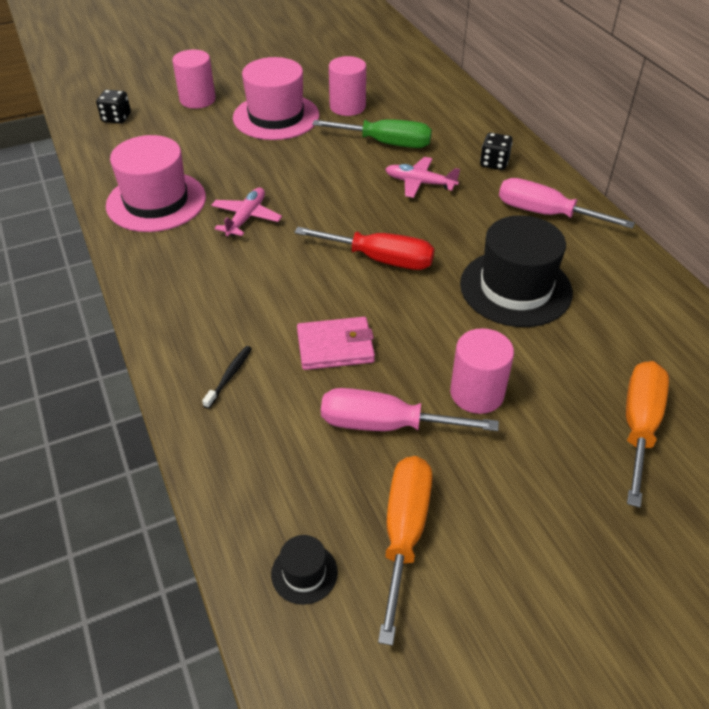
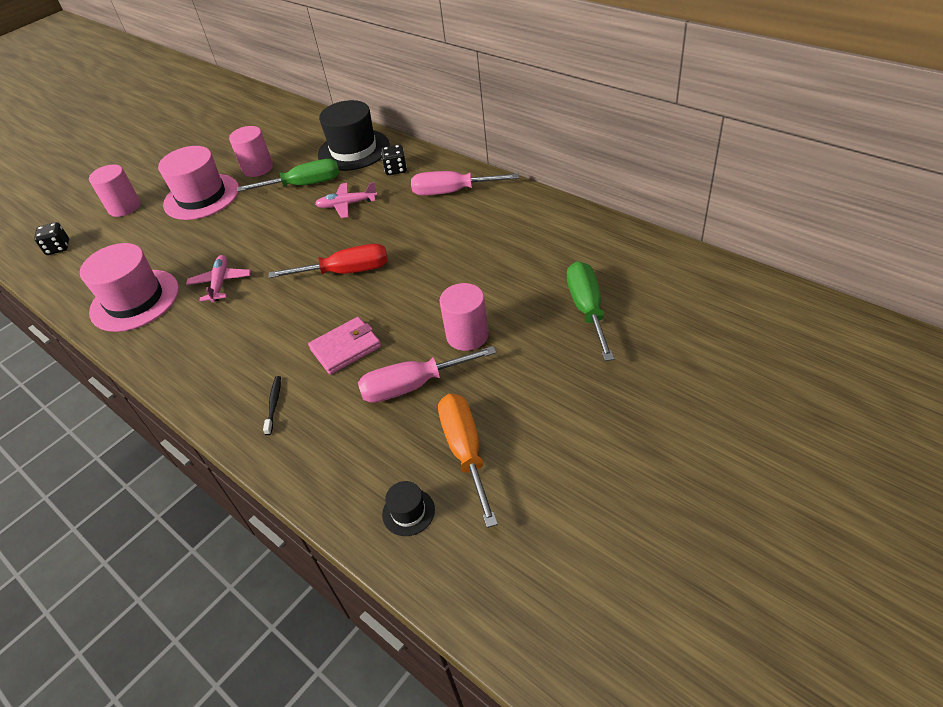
camera: 20 degrees left, 0 degrees up
(515, 288) = (457, 252): black hat -> black hat (353, 150)
(639, 426) = (587, 309): orange screwdriver -> green screwdriver

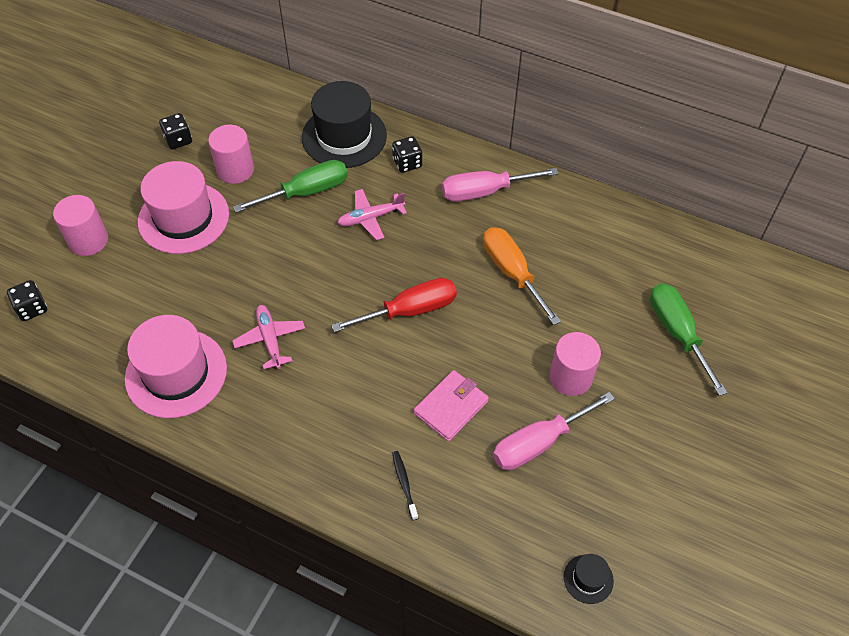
camera: 20 degrees left, 10 degrees up
(226, 148) = (178, 140): none -> black dice
(466, 451) = (617, 508): orange screwdriver -> orange screwdriver (512, 272)

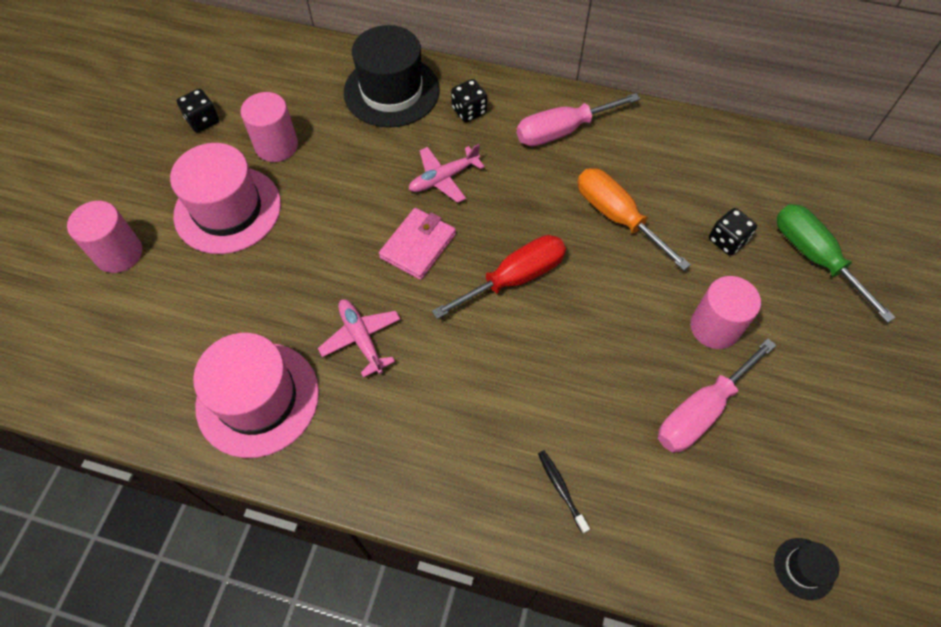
camera: 10 degrees left, 5 degrees up
(32, 308) = (64, 347): black dice -> black dice (727, 240)
(306, 192) = (364, 159): green screwdriver -> none
(451, 407) = (590, 385): pink wallet -> pink wallet (418, 246)

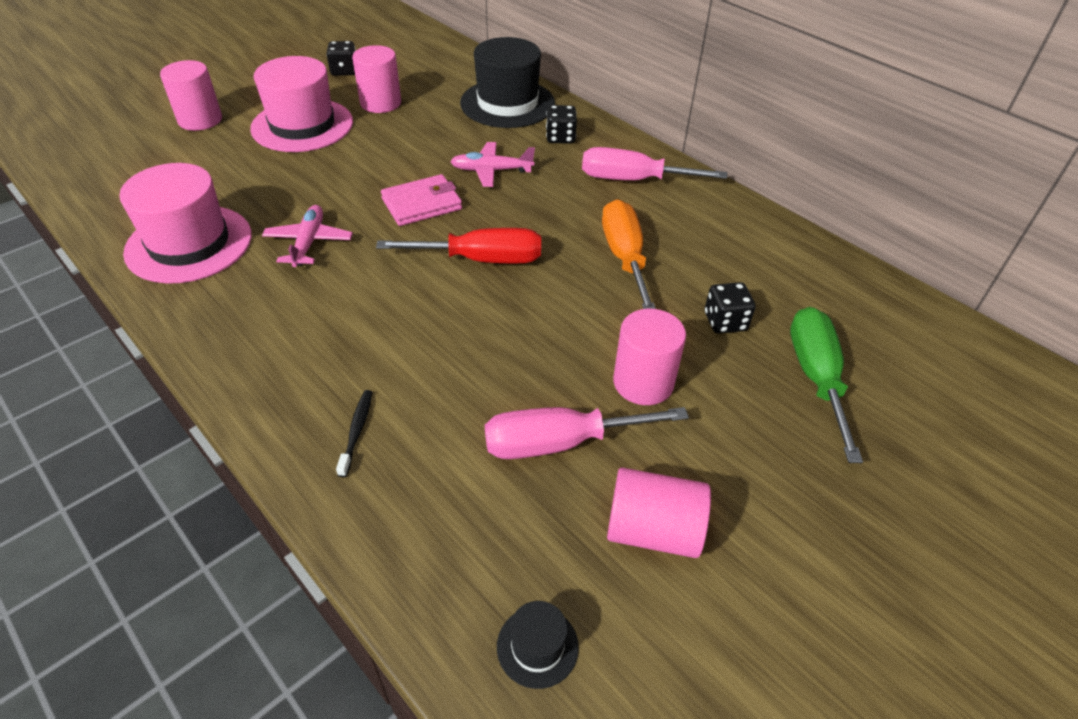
camera: 30 degrees right, 15 degrees down
(805, 442) = (653, 530): none -> pink cylinder

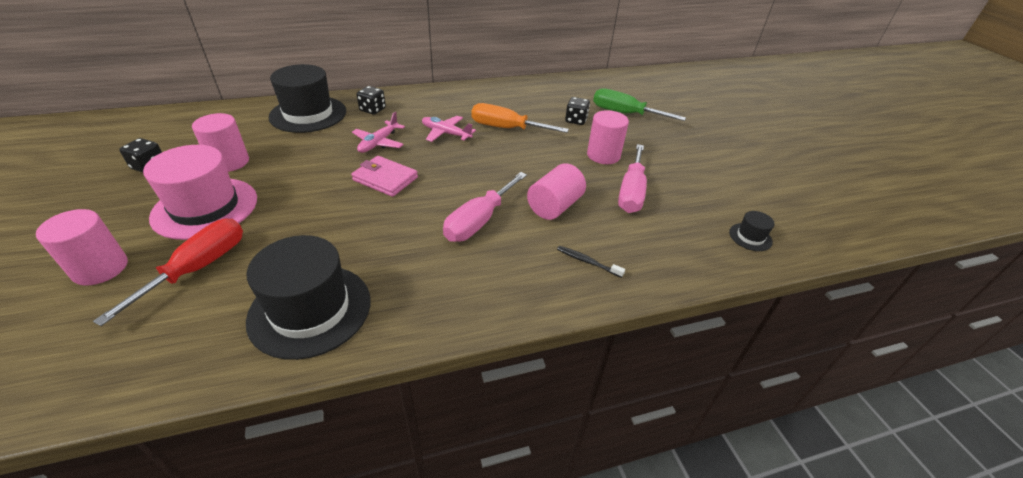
camera: 65 degrees left, 5 degrees down
(189, 244) = (310, 310): pink hat -> black hat
(309, 242) = (378, 240): pink plane -> pink plane (446, 133)
(422, 204) = (385, 179): pink wallet -> pink wallet turned 60 degrees counterclockwise
(481, 260) = (467, 173): red screwdriver -> red screwdriver (198, 268)
(633, 180) = (441, 103): pink screwdriver -> pink screwdriver (479, 221)
(653, 530) = (695, 184): pink cylinder -> pink cylinder (554, 206)

